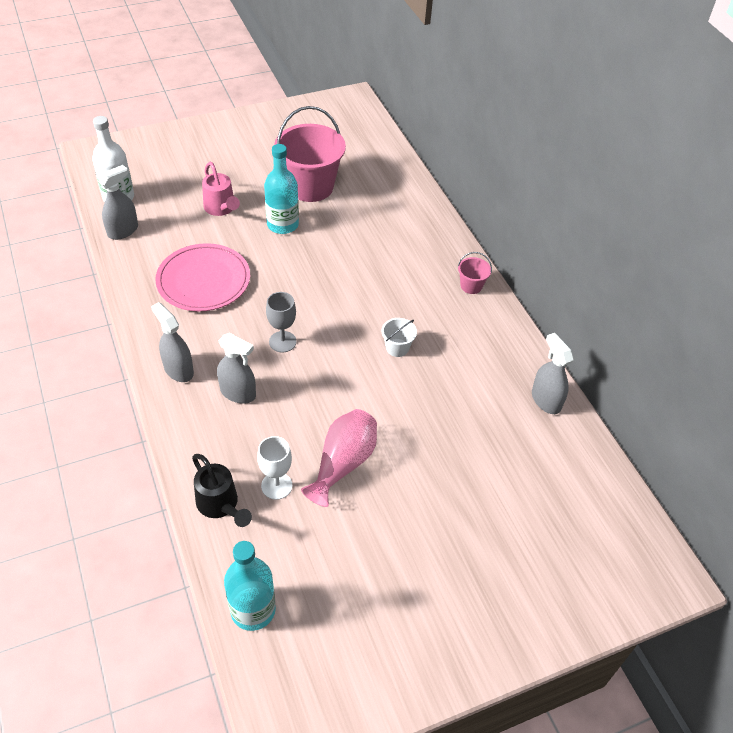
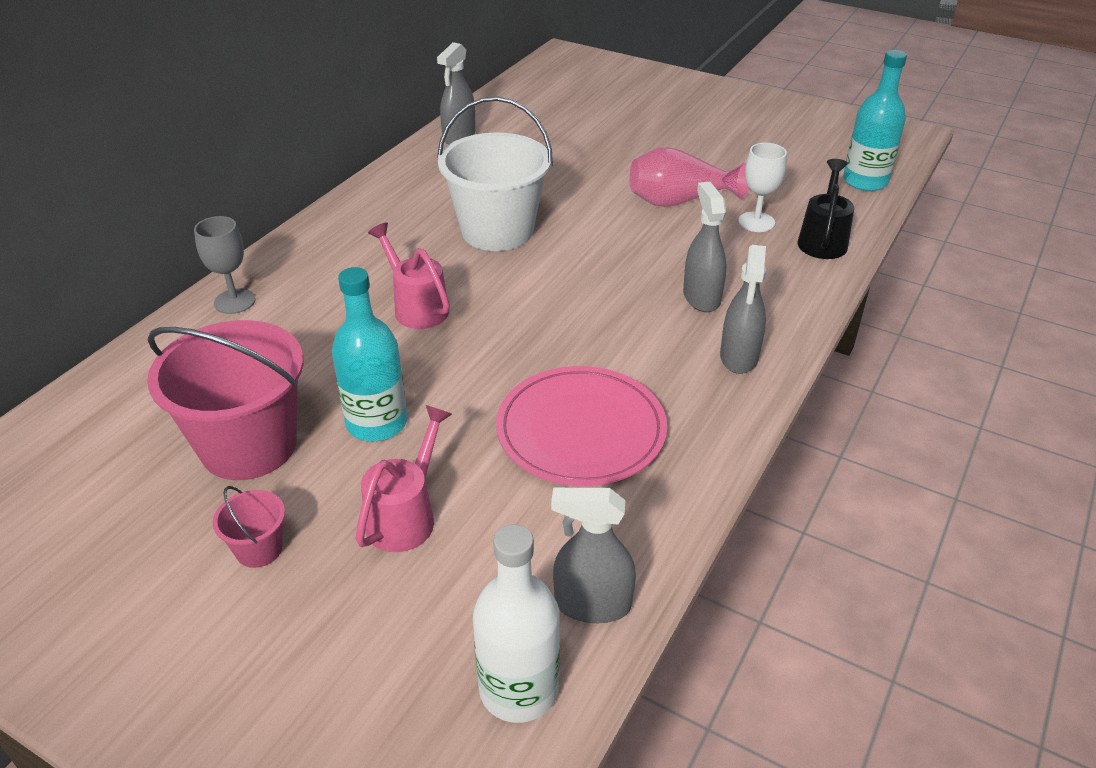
camera: 125 degrees left, 10 degrees down
(282, 342) = (592, 306): grey goblet -> grey goblet (234, 301)
(354, 276) = (416, 307): none -> pink watering can
(397, 348) = (497, 231): white bucket -> white bucket, size x2.29
(471, 286) = (338, 224): pink bucket -> pink bucket (259, 549)

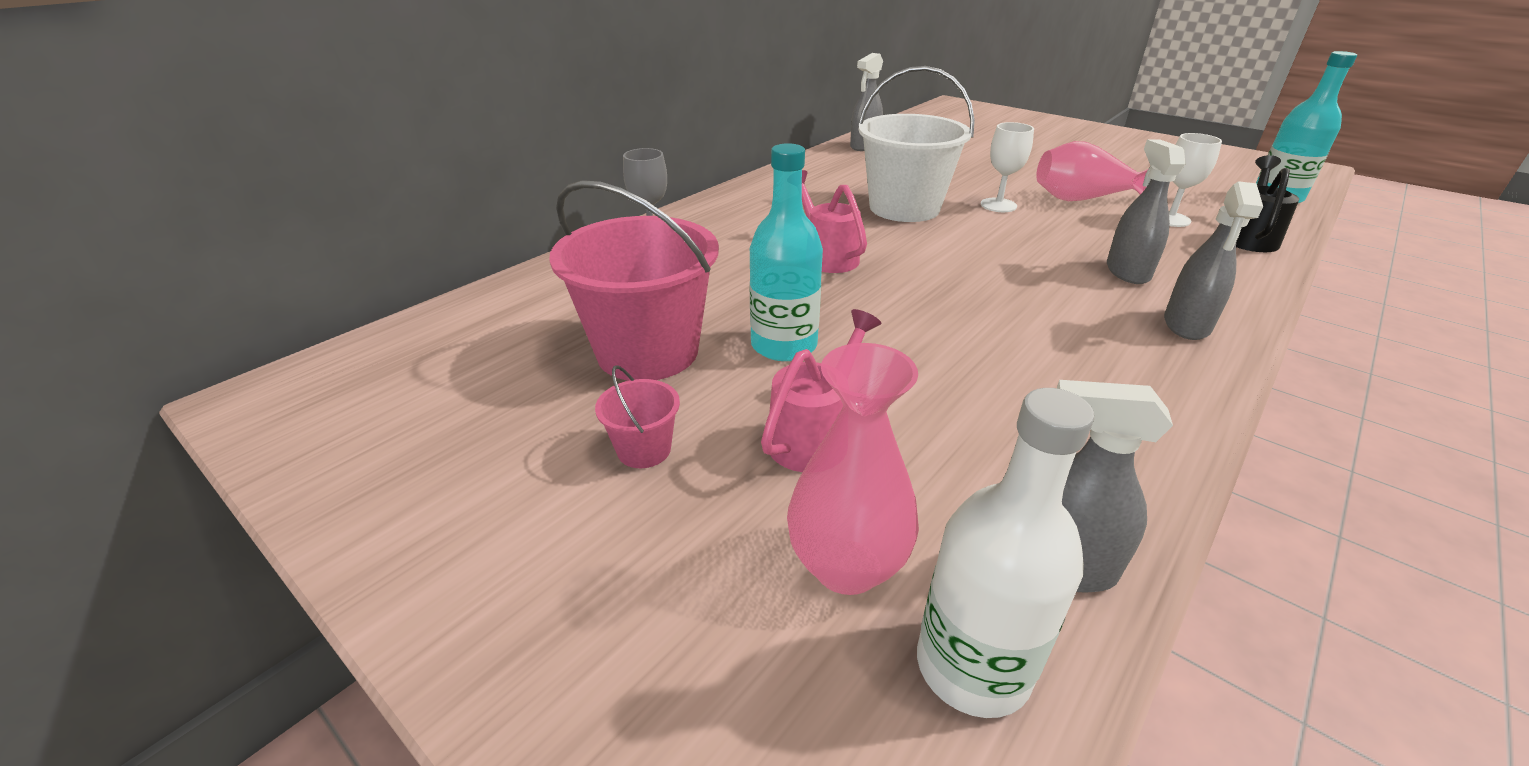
camera: 10 degrees right, 5 degrees down
(431, 628) = (846, 566): none -> pink vase
(581, 430) = (1014, 374): pink plate -> none
(593, 218) = (998, 205): none -> white goblet

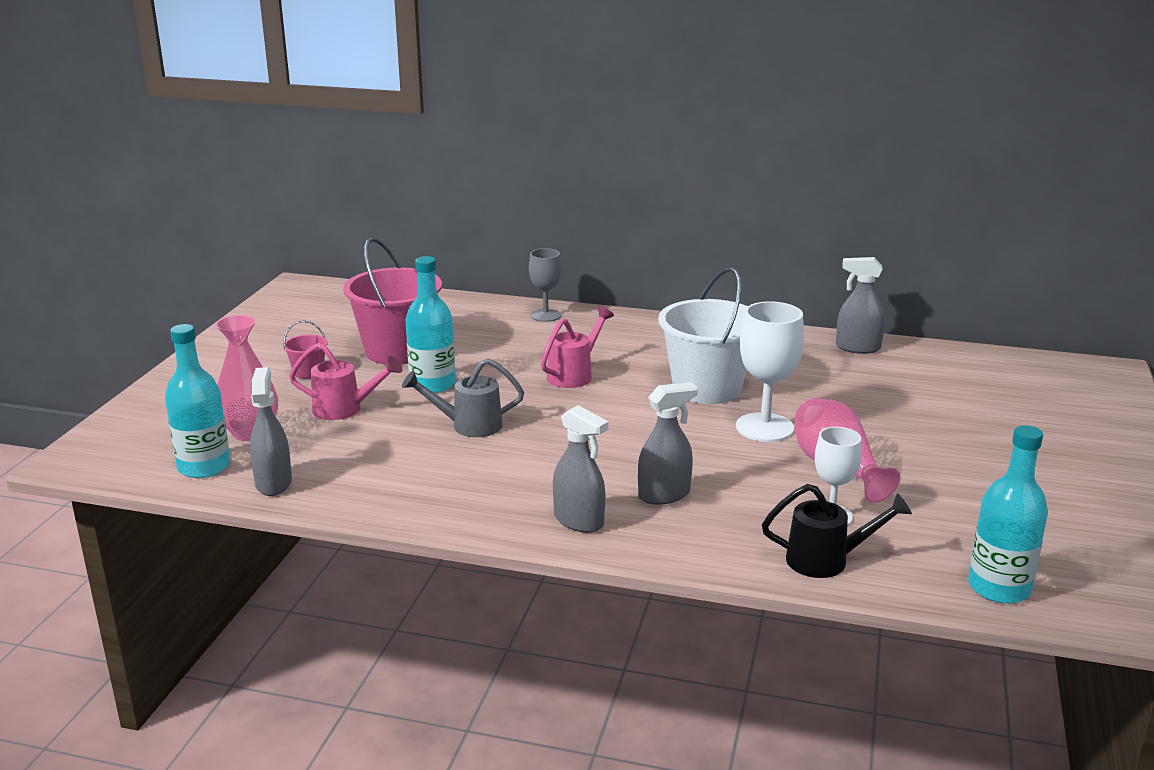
camera: 65 degrees right, 10 degrees down
(925, 343) = (469, 426): none -> grey watering can
(972, 666) = (204, 467): white bottle -> turquoise bottle
(998, 205) = (764, 427): white goblet -> white goblet, size x1.56
(1186, 325) = (579, 521): grey spray bottle -> grey spray bottle turned 135 degrees counterclockwise

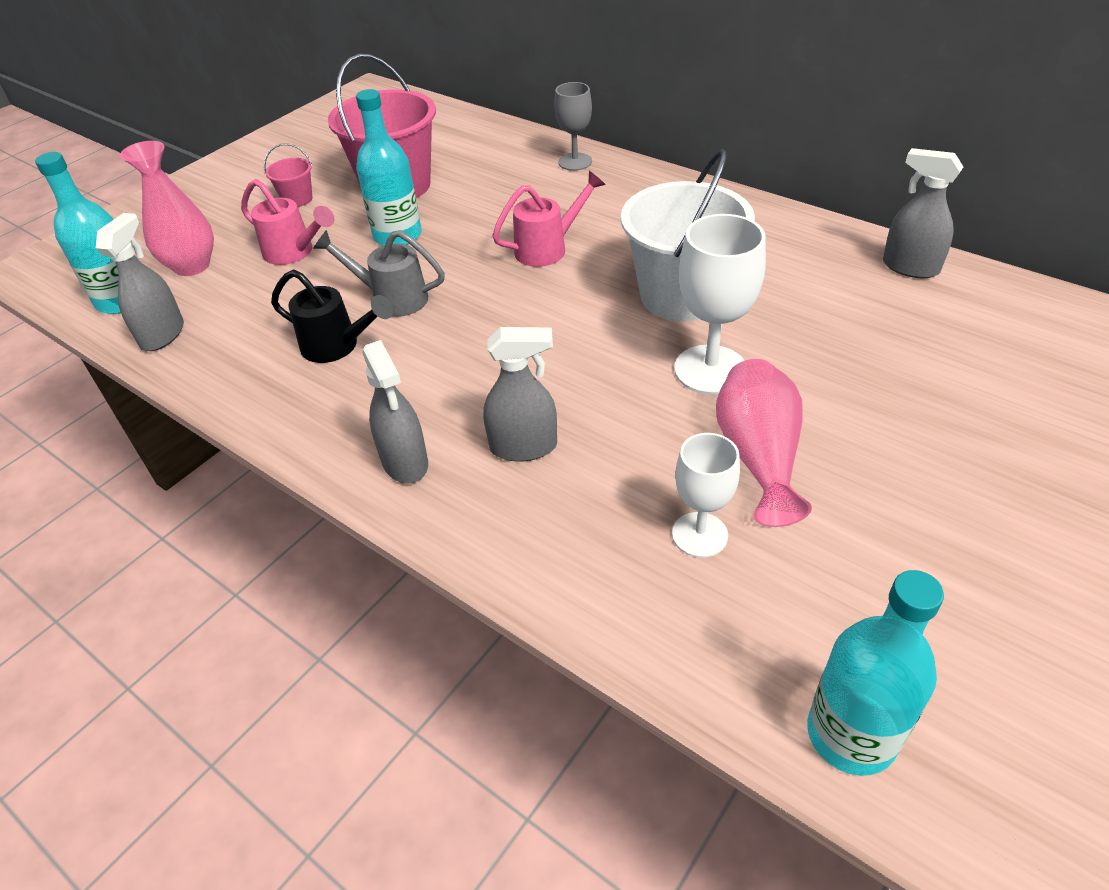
camera: 25 degrees right, 20 degrees up
(826, 560) = (645, 609): black watering can -> black watering can (337, 346)

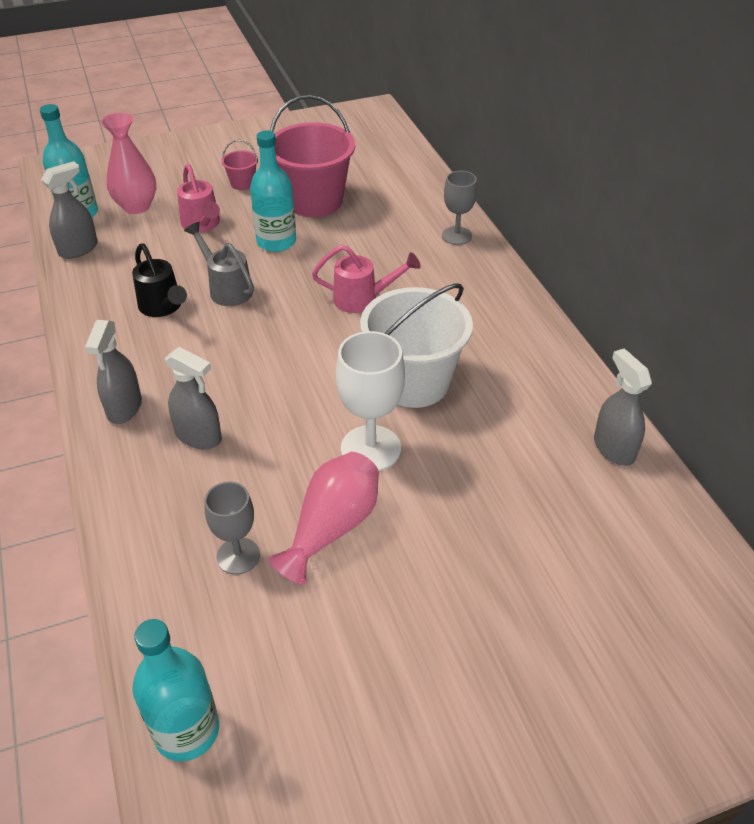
camera: 30 degrees right, 0 degrees up
(699, 535) = (238, 556): white goblet -> grey goblet

